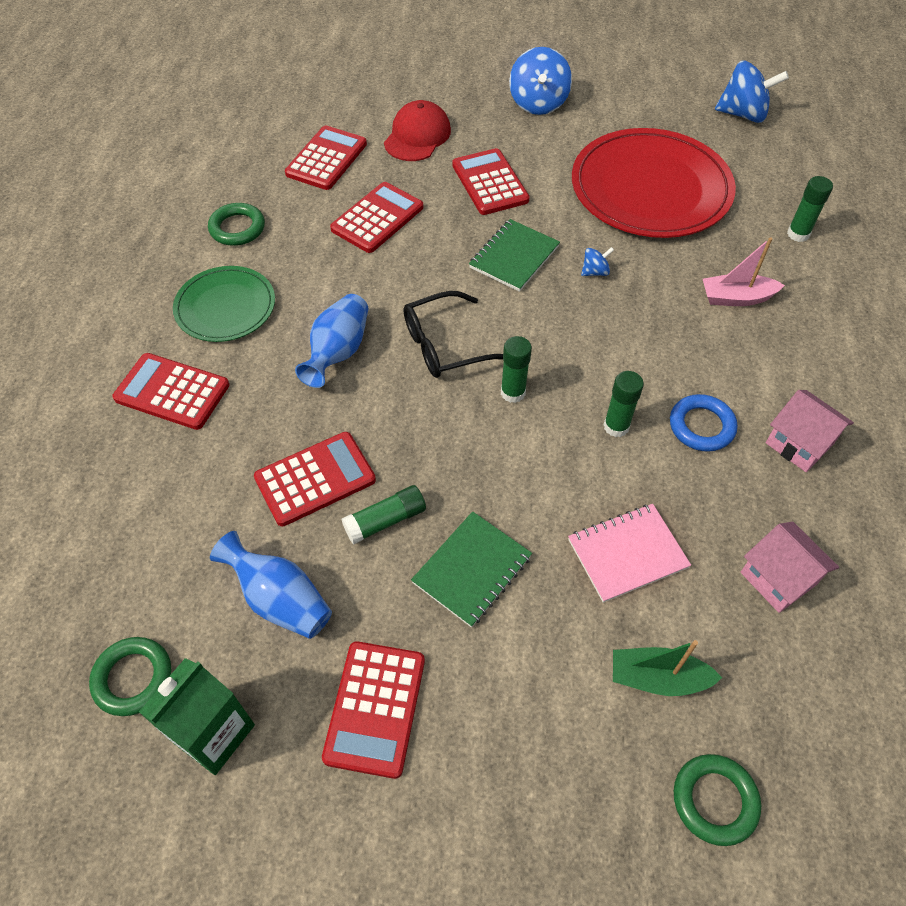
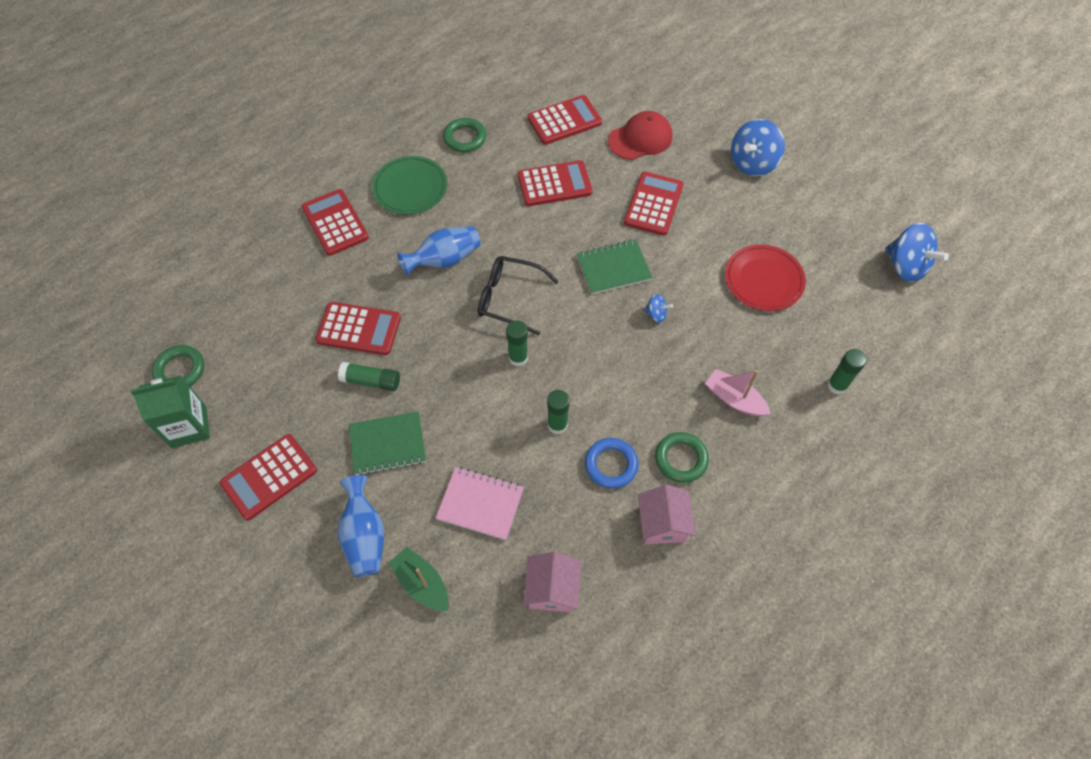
camera: 40 degrees right, 5 degrees up
(280, 599) = (279, 383): blue vase -> blue vase (365, 536)
(650, 188) = (763, 280): red plate -> red plate, size x0.56
(714, 800) = (382, 669): green ring -> green ring (681, 459)

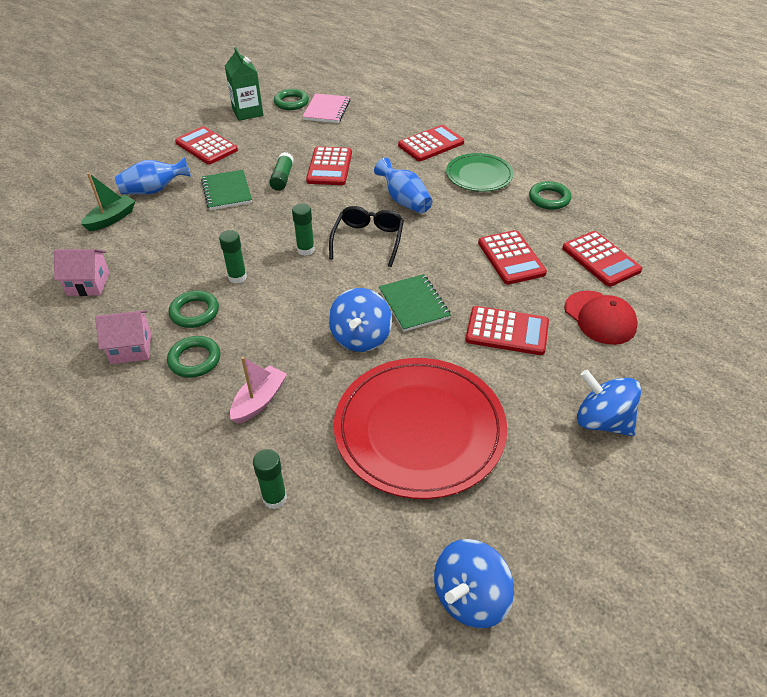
camera: 85 degrees right, 15 degrees down
(480, 504) = (170, 241): pink notebook -> pink notebook (327, 110)
(611, 465) = (194, 312): blue ring -> green ring
(656, 314) = (361, 337): blue spinning top -> blue spinning top, size x2.10
(763, 280) = (419, 429): red plate -> red plate, size x1.78

